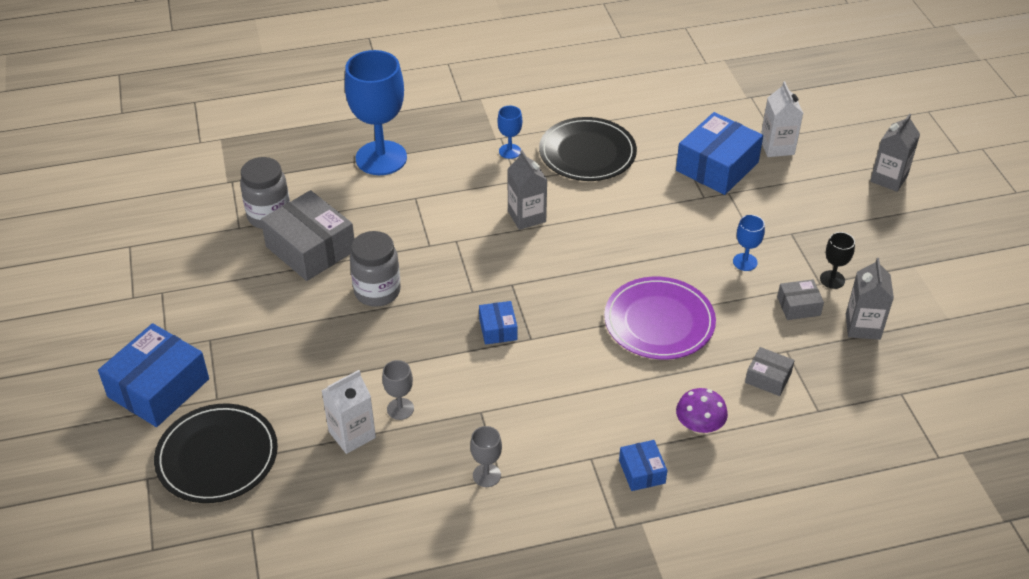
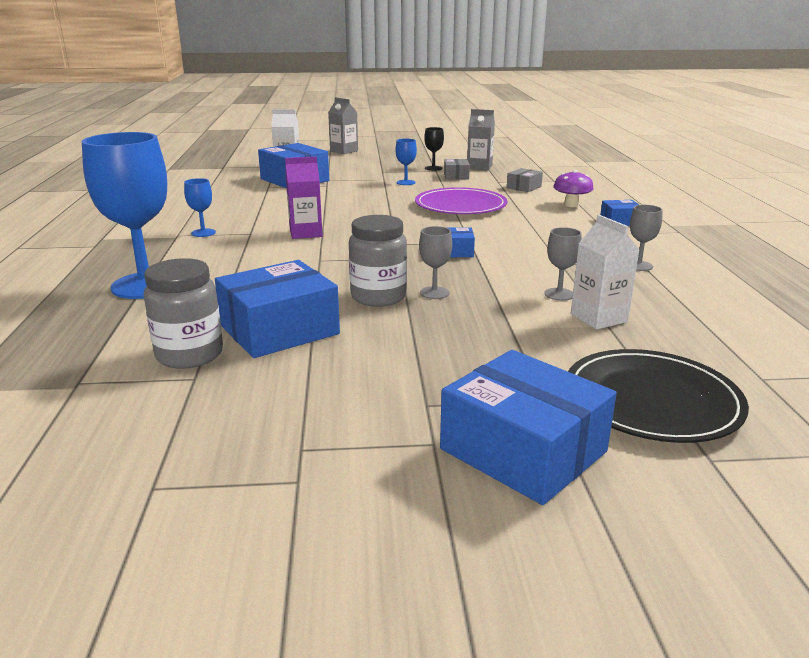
camera: 80 degrees left, 20 degrees down
(311, 248) = (279, 330): grey box -> blue box
(391, 325) = (434, 293): none -> grey goblet
(526, 216) = (306, 233): grey carton -> purple carton
(587, 153) = (237, 209): black plate -> none

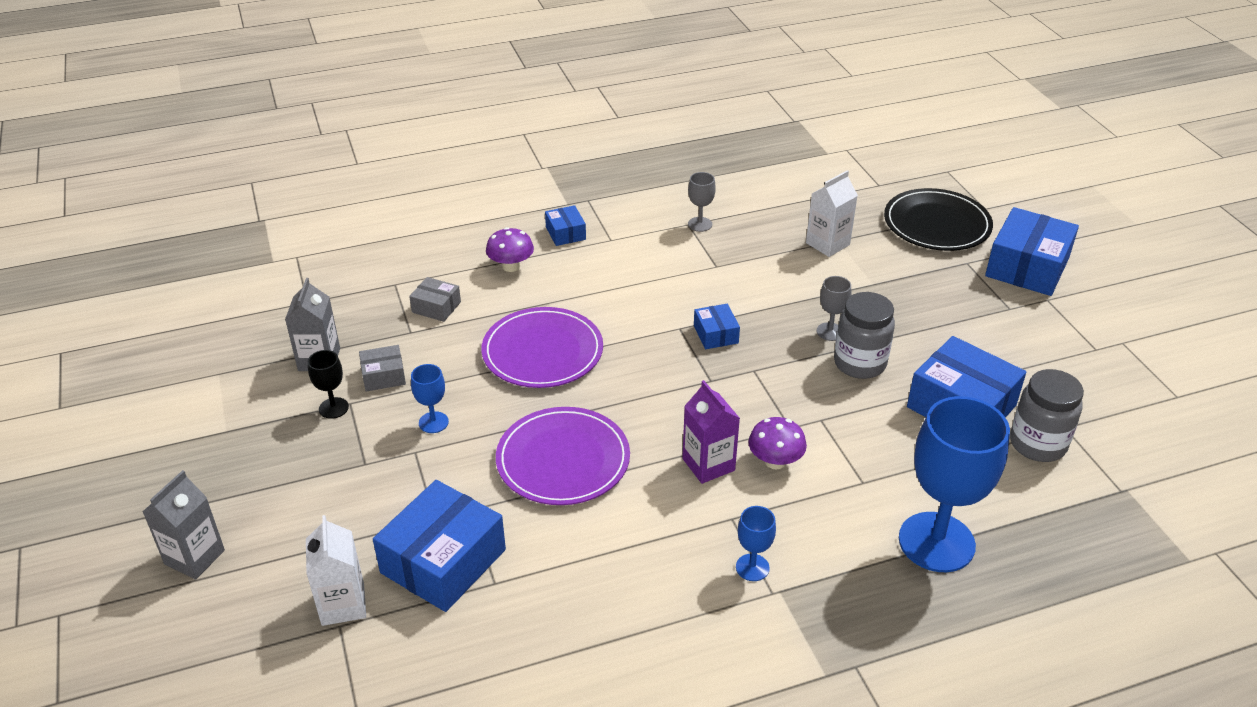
camera: 105 degrees left, 15 degrees up
(288, 250) = (775, 461): none -> purple mushroom
(347, 203) = (563, 460): none -> purple plate
(559, 294) = (792, 264): grey goblet -> none

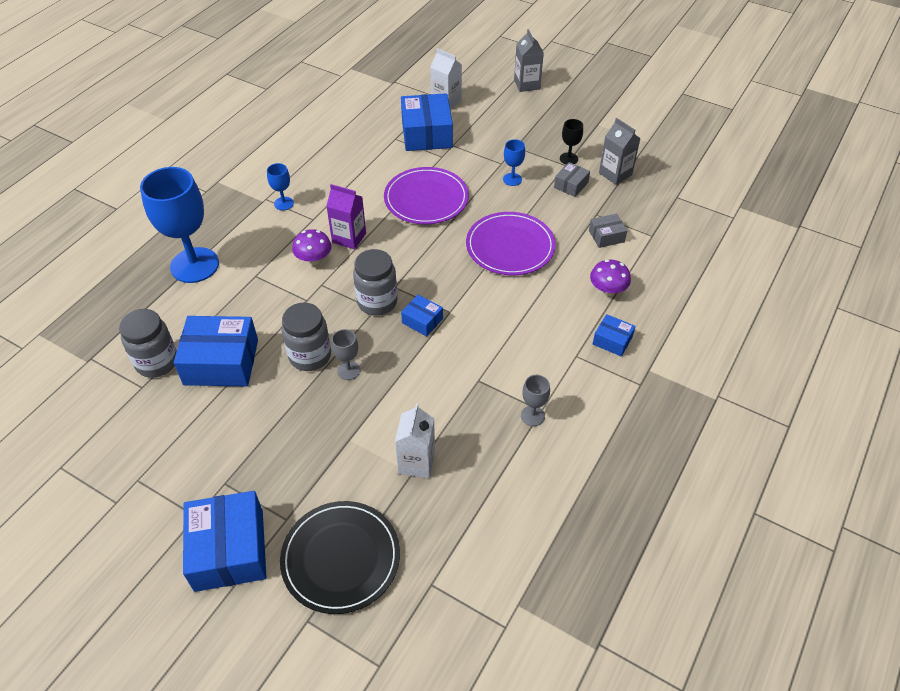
camera: 140 degrees right, 10 degrees up
(744, 375) = (377, 302): none -> grey jar

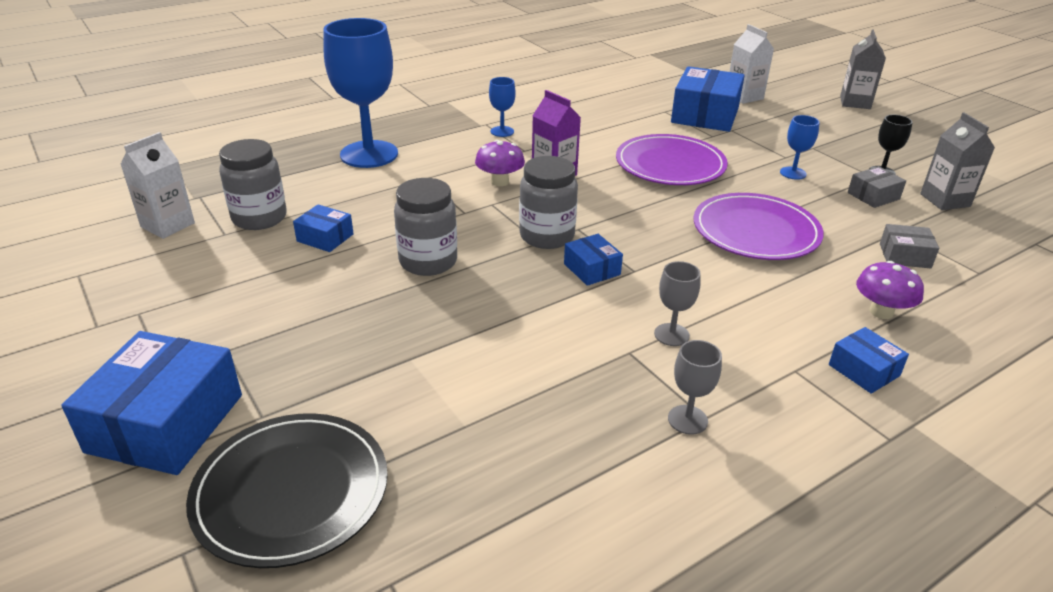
camera: 25 degrees right, 15 degrees down
(221, 362) = (325, 238): blue box -> blue box, size x0.50
(348, 370) = (463, 289): grey goblet -> grey goblet (671, 335)
(416, 462) = (480, 415): white carton -> white carton (168, 225)

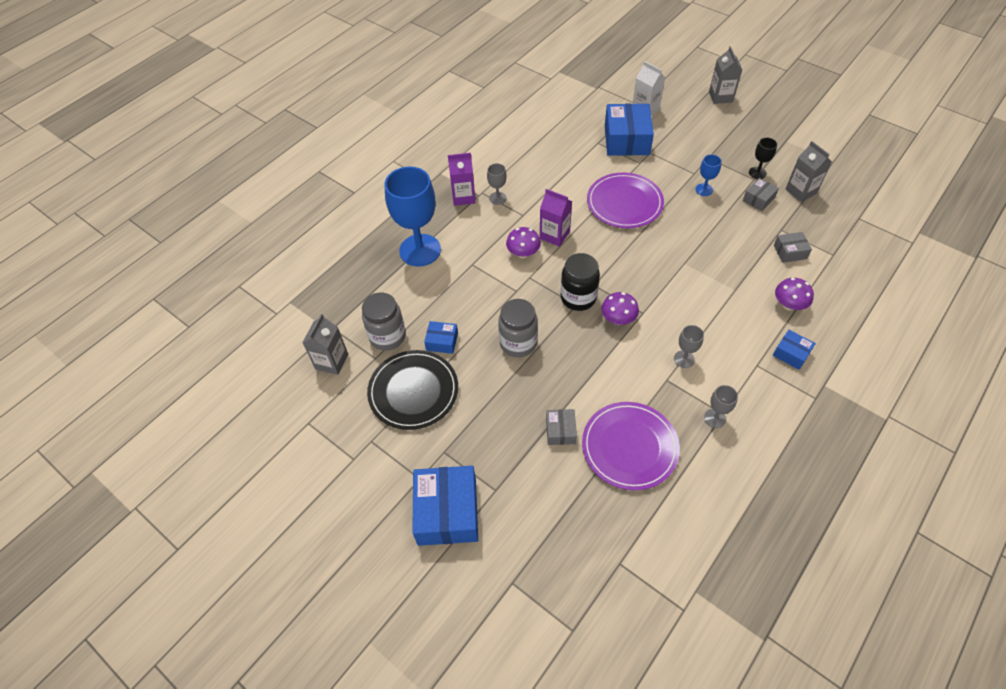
camera: 15 degrees left, 20 degrees up
(168, 225) = (331, 361): white carton -> grey carton
(291, 491) = (541, 530): black plate -> black plate (413, 391)
(418, 370) = (560, 431): none -> grey box
(460, 123) = (463, 197): none -> purple carton
(502, 131) = (497, 198): blue goblet -> grey goblet
(547, 236) = (578, 298): grey jar -> black jar
(592, 269) = (618, 319): blue box -> purple mushroom
(756, 231) = (700, 255): purple plate -> purple plate (629, 447)

